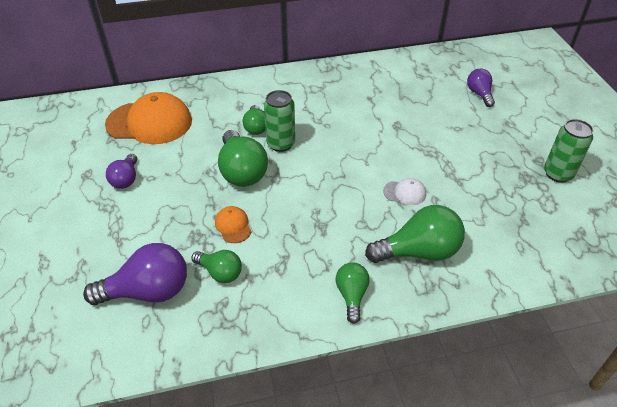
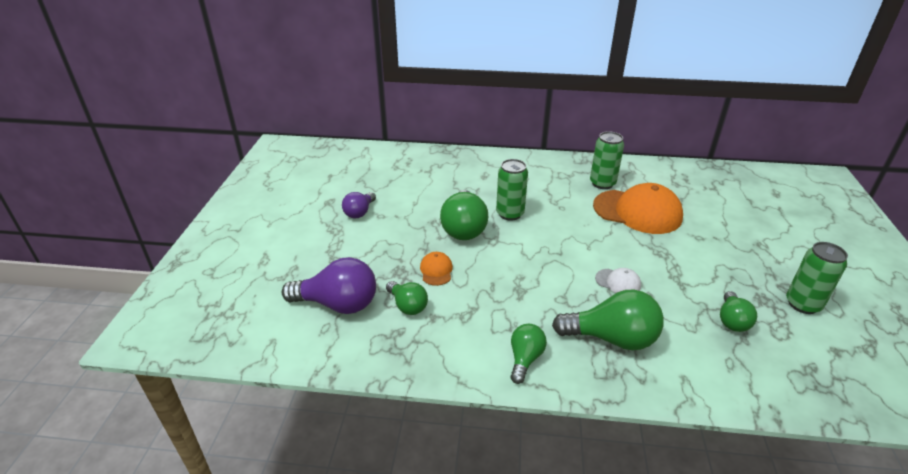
camera: 20 degrees right, 10 degrees down
(149, 122) = (399, 173): orange cap -> orange cap (637, 212)
(256, 127) = (492, 196): green light bulb -> green light bulb (732, 321)
(355, 90) = (602, 183): none -> green can
(479, 94) = (736, 211): purple light bulb -> none

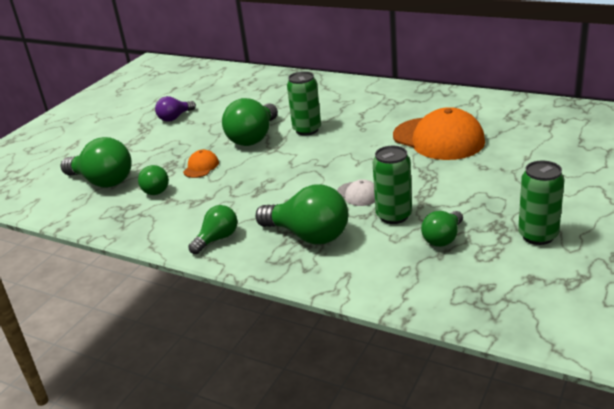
camera: 25 degrees right, 5 degrees down
(338, 304) = (103, 181): purple light bulb -> green light bulb
(602, 183) = (426, 112): green can -> green can (394, 216)

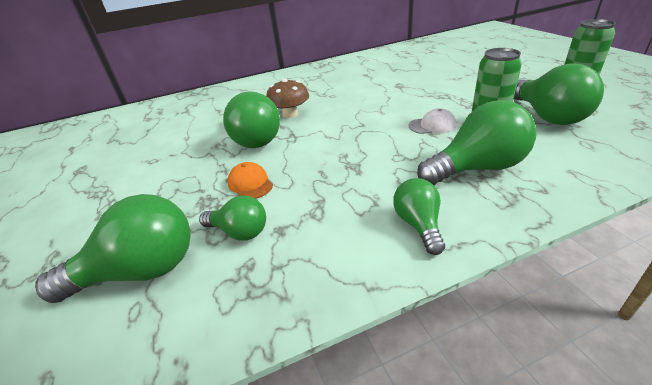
camera: 50 degrees left, 5 degrees up
(175, 118) = (124, 166): purple light bulb -> none
(307, 130) = (290, 114): green can -> brown mushroom
(438, 139) = (395, 79): orange cap -> none
(443, 238) = (547, 116): green light bulb -> green light bulb, size x1.72

